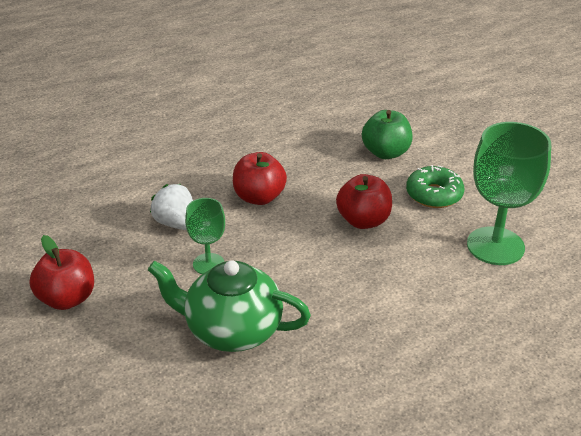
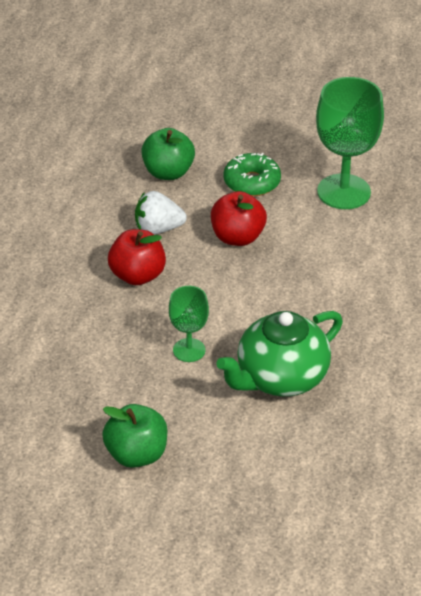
camera: 50 degrees left, 5 degrees up
(67, 299) = (136, 454): red apple -> green apple
(176, 224) = (114, 342): white strawberry -> white strawberry (158, 229)

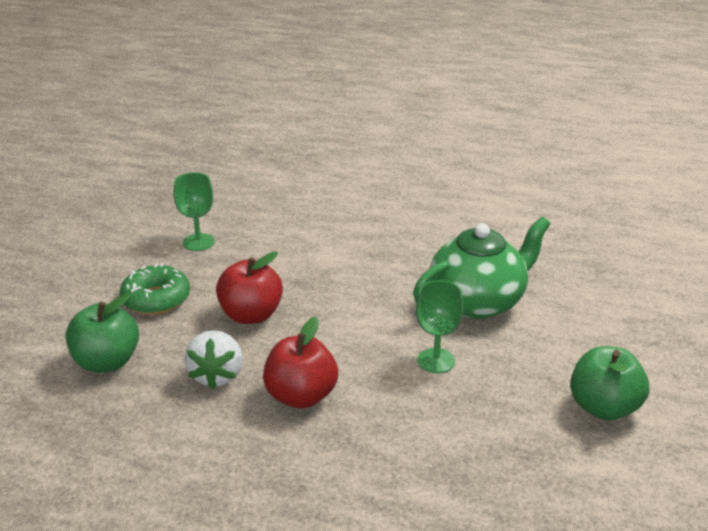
camera: 85 degrees left, 10 degrees down
(280, 378) = (478, 302): green teapot -> green teapot turned 90 degrees counterclockwise
(343, 192) = (198, 242): green goblet -> green goblet, size x0.54

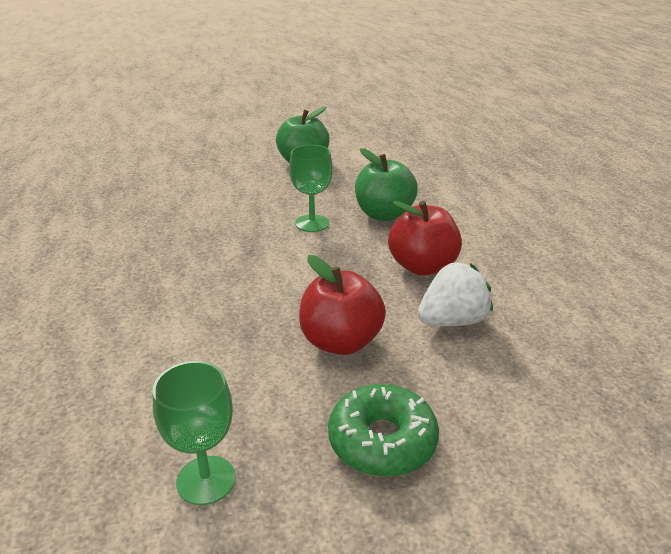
camera: 120 degrees left, 0 degrees up
(107, 362) = (528, 411): green apple -> green apple (384, 214)
(478, 302) = (209, 225): green teapot -> none

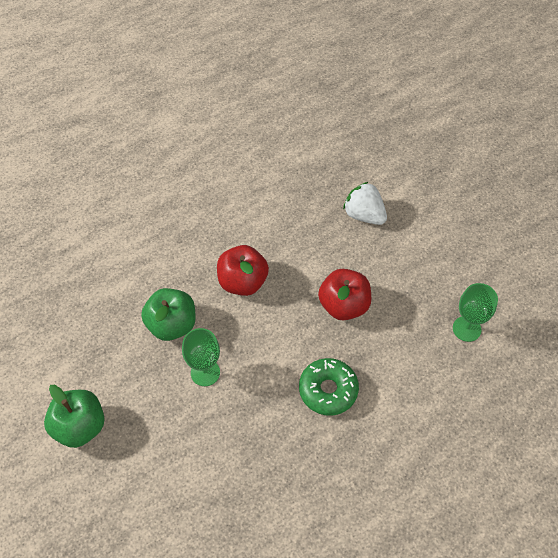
camera: 110 degrees left, 25 degrees up
(382, 441) = (407, 266): green donut -> green donut (328, 390)
(452, 321) = (298, 254): white strawberry -> white strawberry (364, 215)

